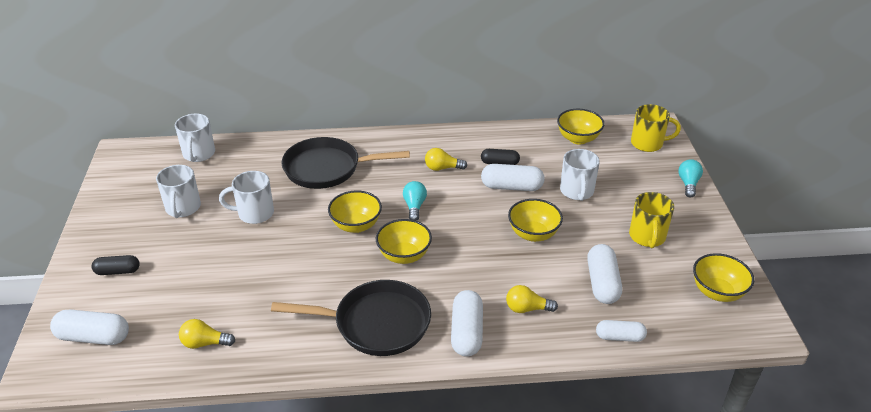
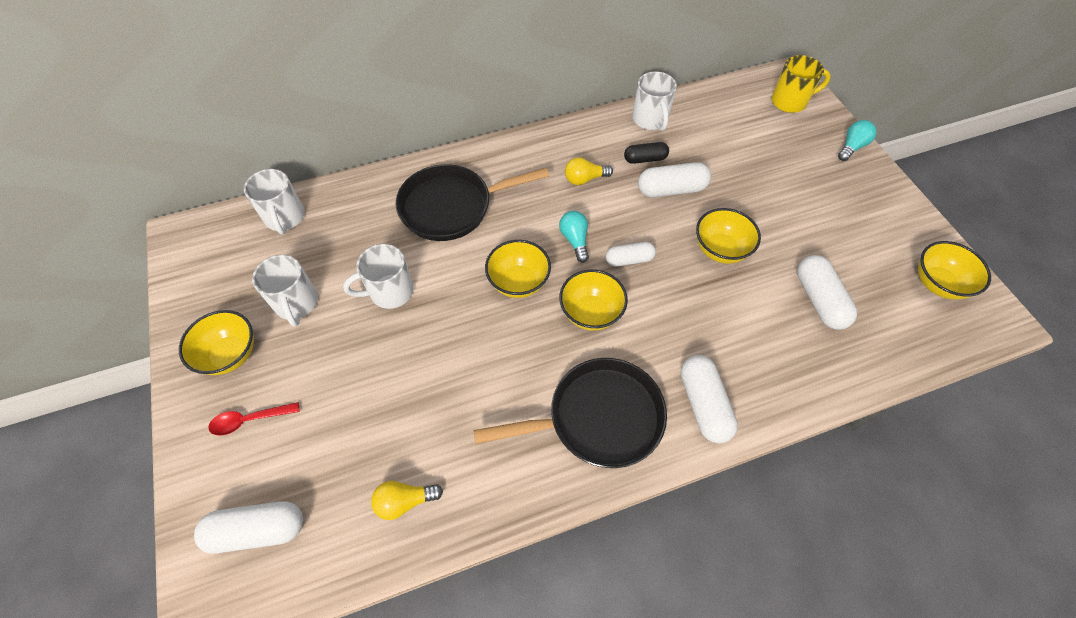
camera: 15 degrees left, 20 degrees up
(118, 271) = (250, 420): black capsule -> red spoon
(527, 308) = (755, 354): yellow light bulb -> none
(577, 191) = (743, 181): white mug -> white mug (650, 120)
(578, 139) = (715, 109): yellow bowl -> yellow bowl (230, 354)
(619, 337) = (866, 368): white capsule -> white capsule (629, 260)
(647, 237) = (839, 227): yellow mug -> none
(688, 184) = (852, 147): turquoise light bulb -> turquoise light bulb turned 45 degrees clockwise

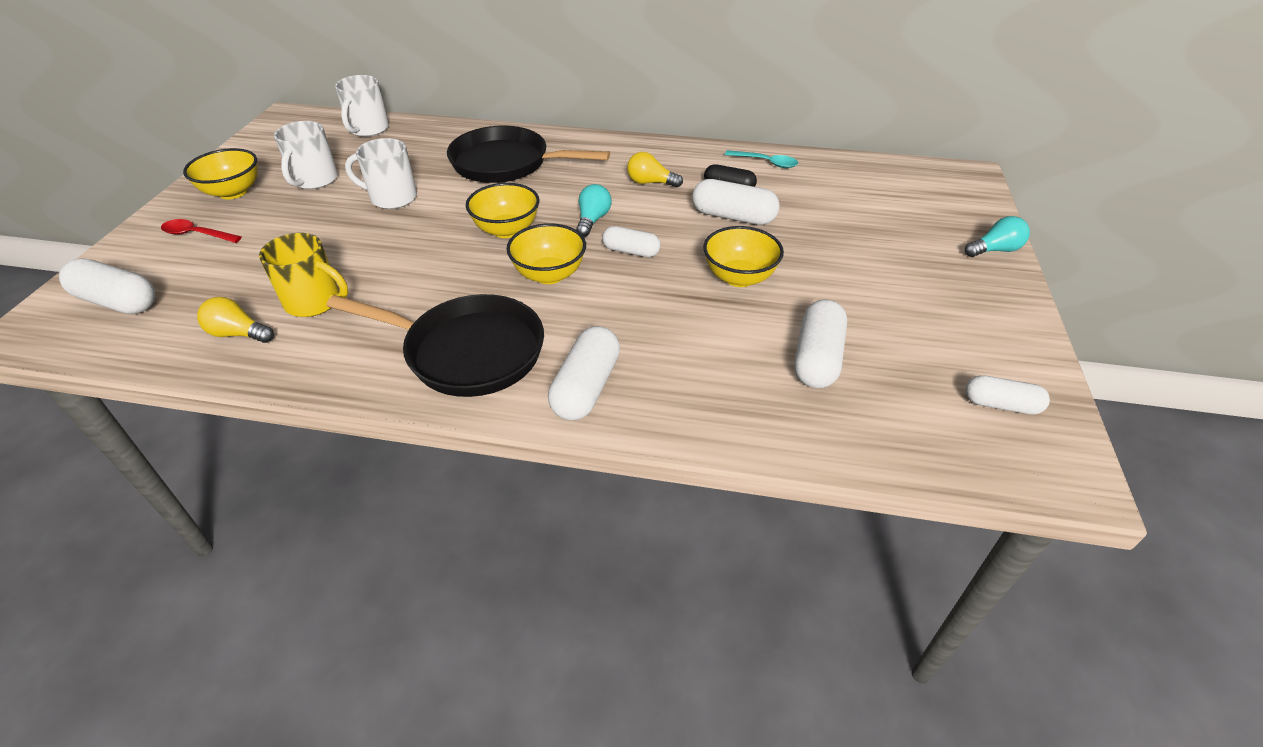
camera: 30 degrees right, 15 degrees down
(650, 120) = (765, 162): white mug -> turquoise spoon
(790, 101) = (948, 193): yellow mug -> yellow mug (315, 302)
(937, 283) = (1001, 405): yellow bowl -> white capsule

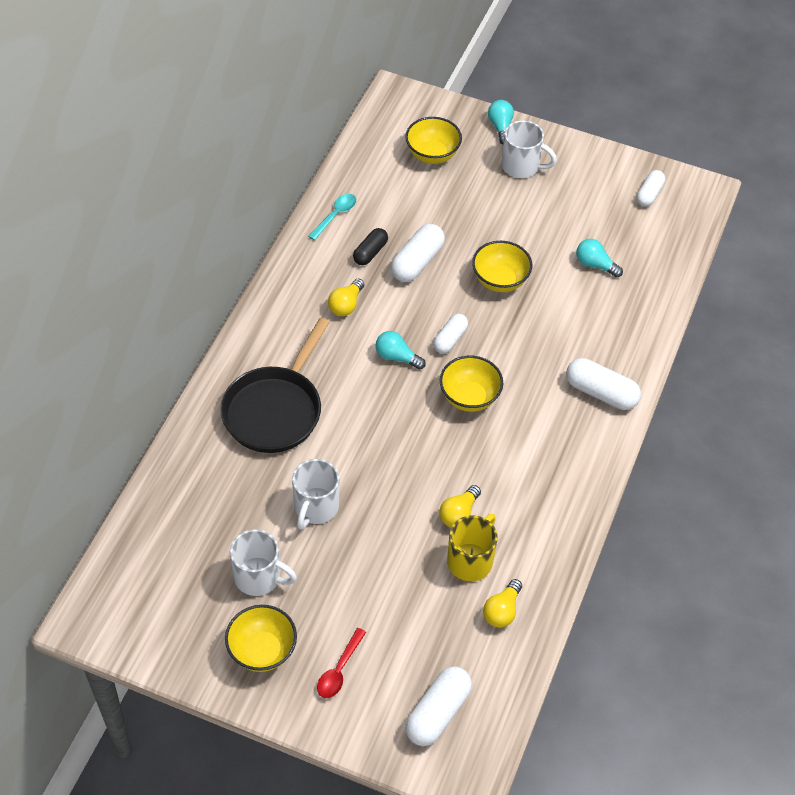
camera: 80 degrees left, 10 degrees up
(368, 129) = (153, 532): white mug -> white mug (522, 166)
(381, 286) = (459, 514): none -> yellow light bulb
(467, 351) = (552, 458): black pan -> none
(506, 230) = (396, 420): yellow bowl -> yellow bowl (432, 155)
(817, 358) = (595, 264): white capsule -> turquoise light bulb

